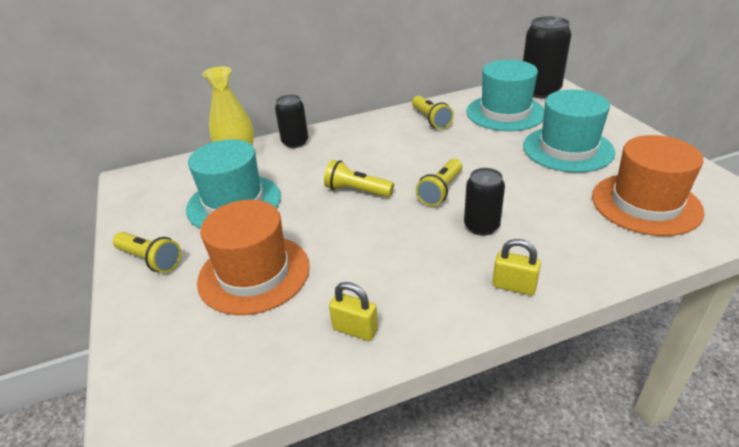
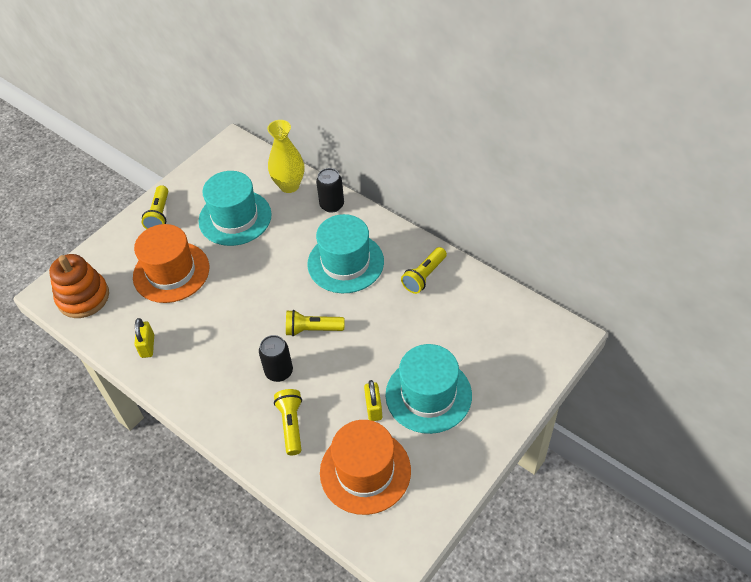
camera: 60 degrees right, 15 degrees up
(196, 382) = (83, 297): none -> orange stacking toy
(357, 191) = (285, 279): yellow flashlight -> yellow flashlight (291, 425)
(505, 113) = (473, 326): turquoise hat -> turquoise hat (345, 263)
(514, 286) = (222, 412): yellow padlock -> yellow padlock (374, 408)
(540, 91) = (541, 339): black can -> none

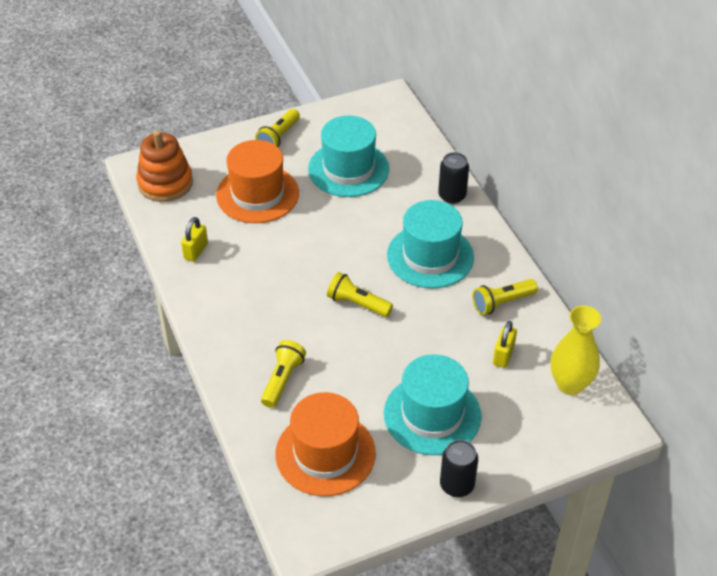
camera: 25 degrees right, 5 degrees down
(279, 372) = (301, 327): black can -> black can (457, 485)
(289, 185) = (421, 160): yellow vase -> yellow vase (570, 384)
(374, 408) = (370, 401): yellow padlock -> yellow padlock (503, 355)

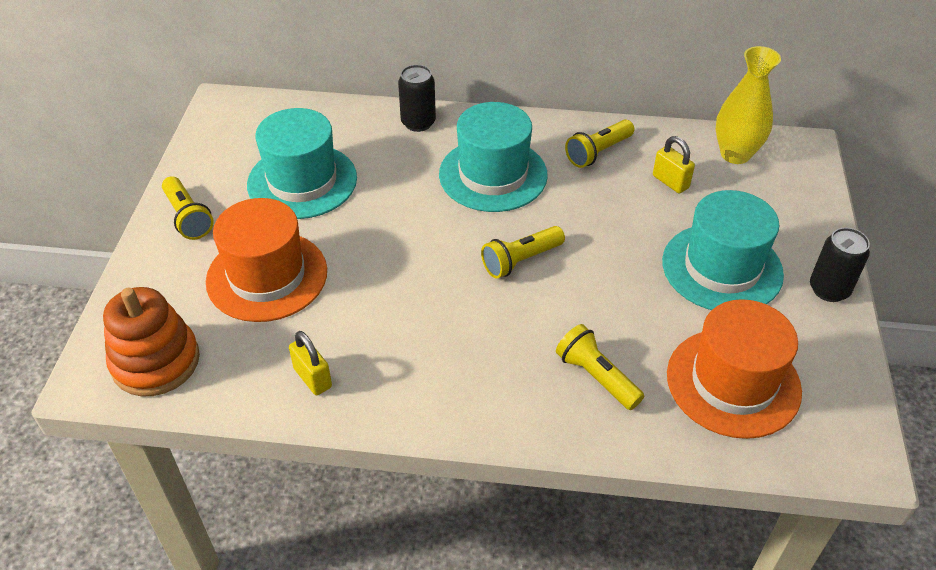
camera: 60 degrees left, 0 degrees up
(502, 303) = (598, 152): yellow flashlight -> yellow flashlight turned 45 degrees clockwise

